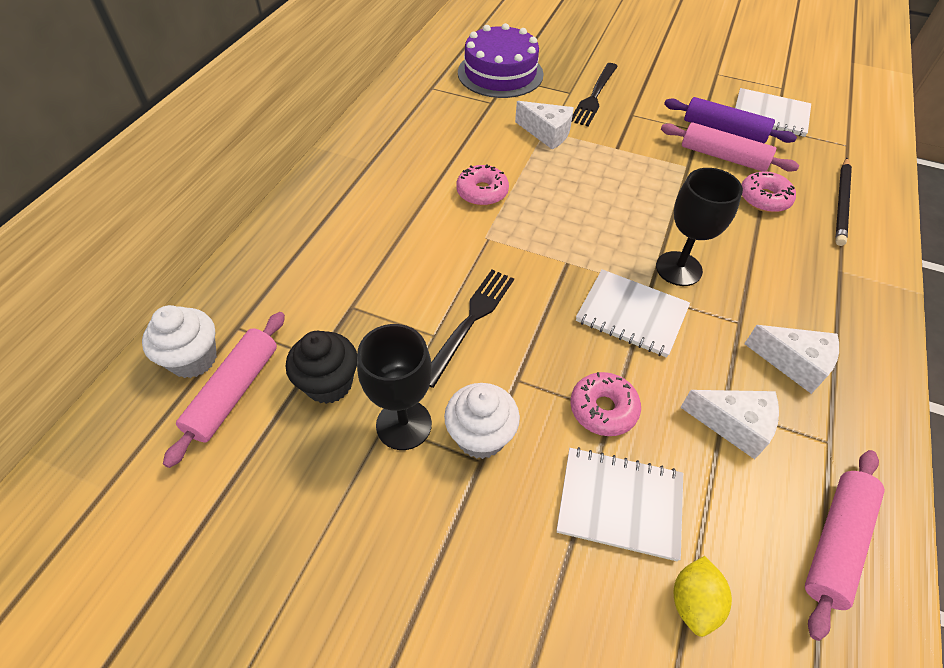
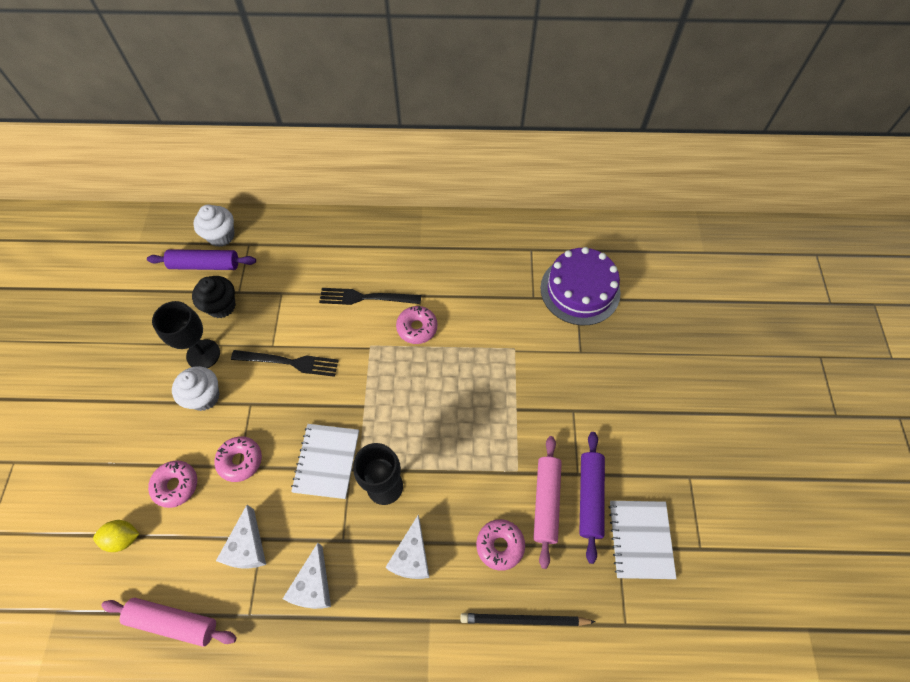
camera: 70 degrees right, 10 degrees up
(234, 392) = (205, 265): pink rolling pin -> purple rolling pin
(547, 133) = (511, 350): white cheese -> white cheese (412, 556)
(594, 96) = (585, 373): black fork -> black fork (366, 297)
(619, 503) = (176, 485): white notebook -> pink donut

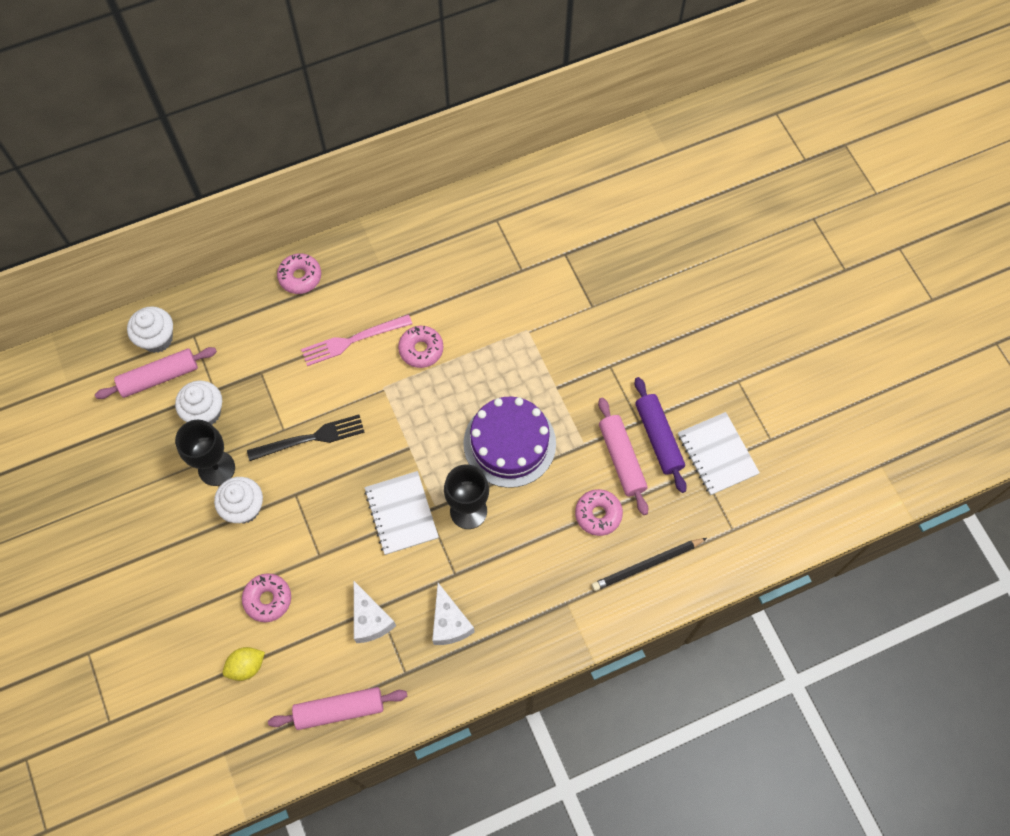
camera: 25 degrees left, 5 degrees up
(205, 265) = (159, 377): purple rolling pin -> pink rolling pin
(221, 306) = (205, 412): black cupcake -> white cupcake
(240, 461) = (317, 550): pink donut -> pink donut (300, 277)
(366, 297) = (353, 340): black fork -> pink fork
(412, 556) = (524, 559): white cheese -> none
(580, 290) = (564, 244): purple cake -> purple cake (509, 443)

